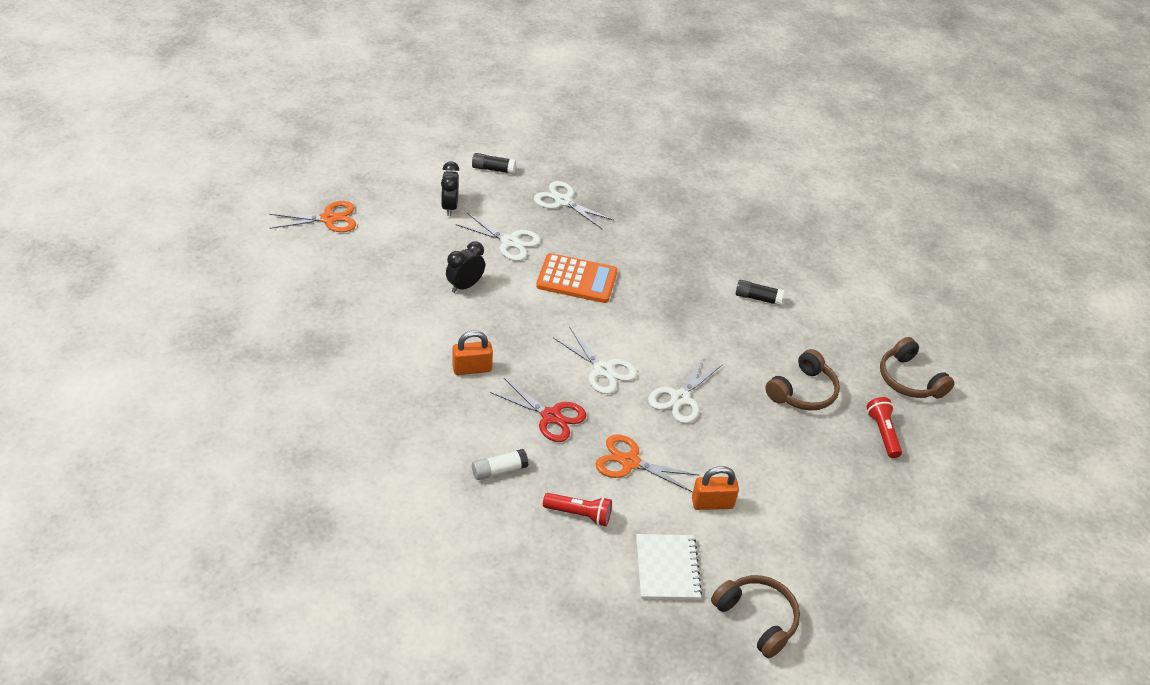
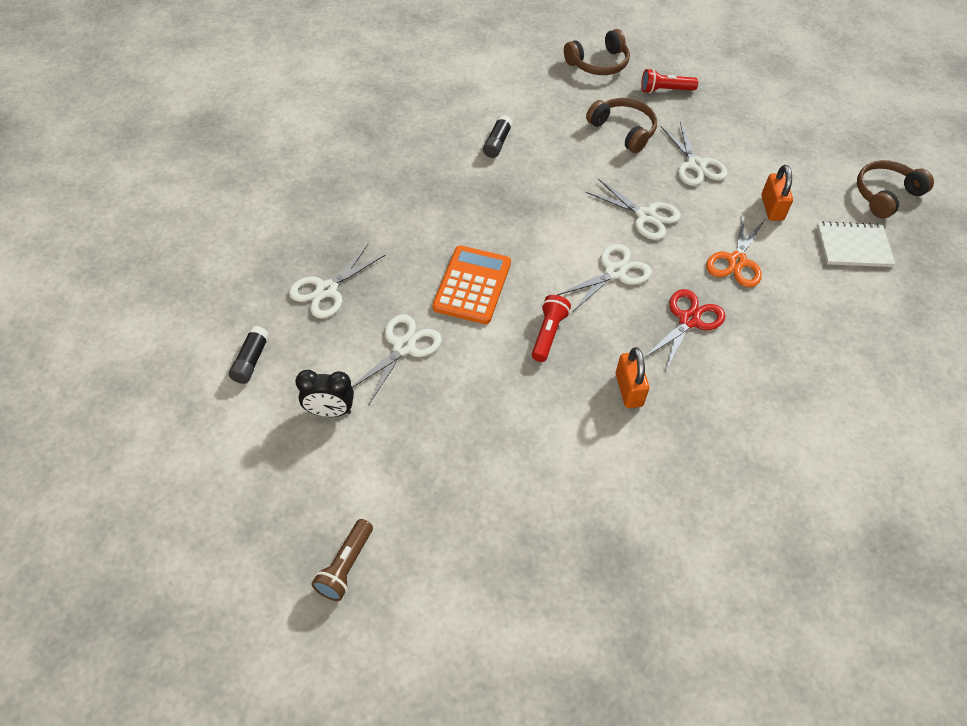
camera: 85 degrees left, 10 degrees up
(329, 219) = (345, 566): orange scissors -> brown flashlight
(465, 286) = (487, 395): black clock -> none
(499, 470) = (772, 368): white glue stick -> none
(579, 514) = (811, 304): red flashlight -> red flashlight (548, 334)
(764, 446) = (696, 165): none -> white scissors

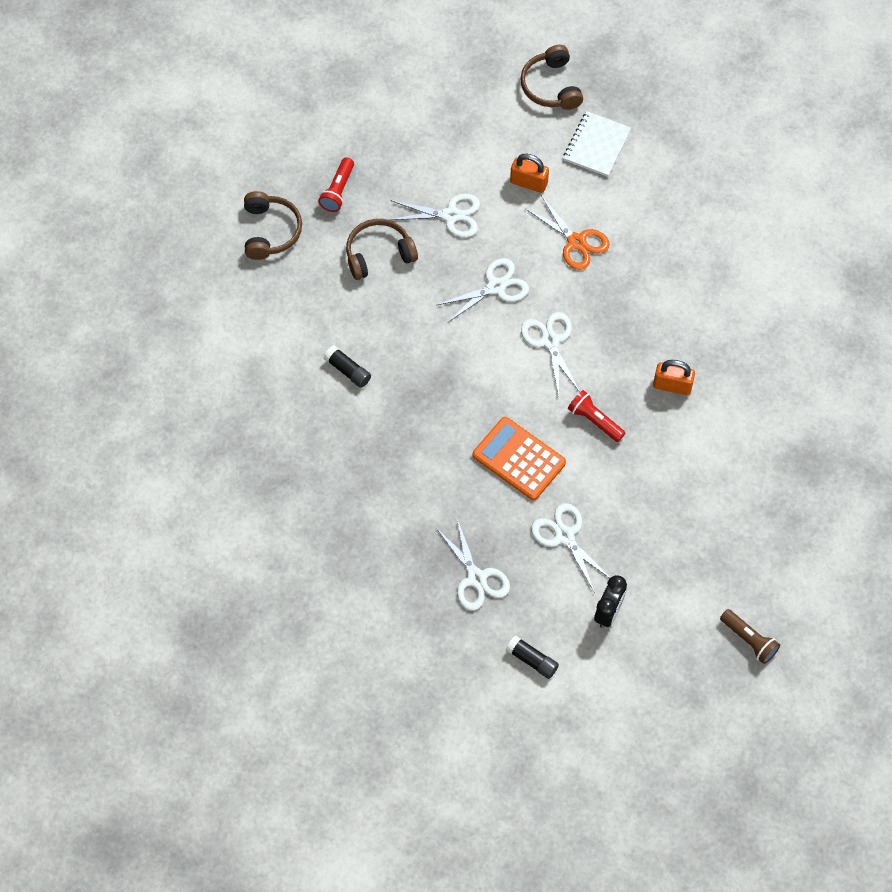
camera: 65 degrees left, 10 degrees up
(689, 320) = (623, 309): red scissors -> none

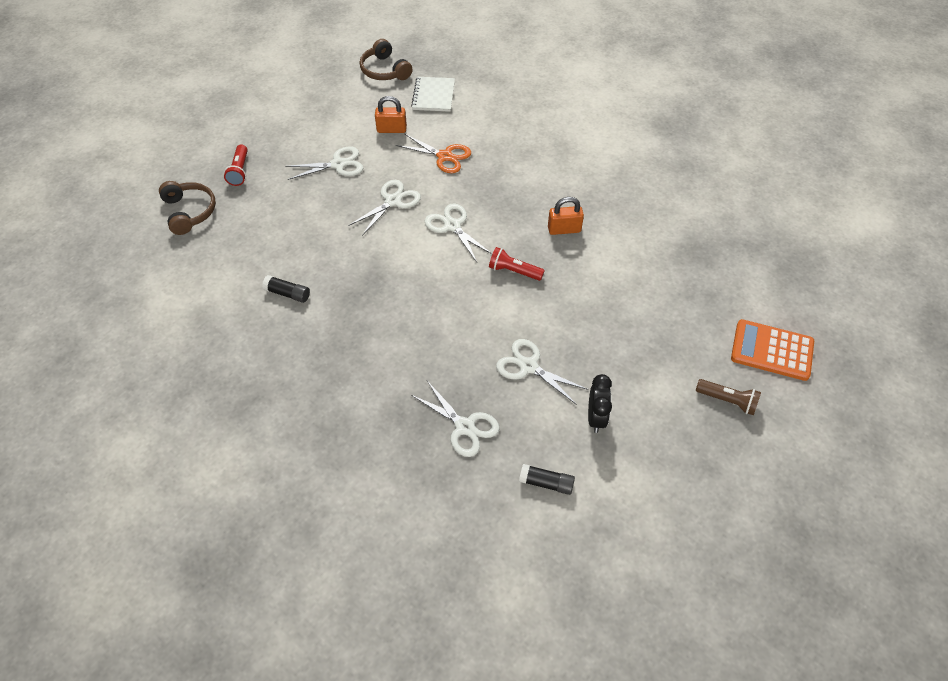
camera: 20 degrees left, 10 degrees down
(379, 254) = (287, 204): brown headphones -> none
(519, 459) = (463, 318): orange calculator -> orange calculator (772, 350)

